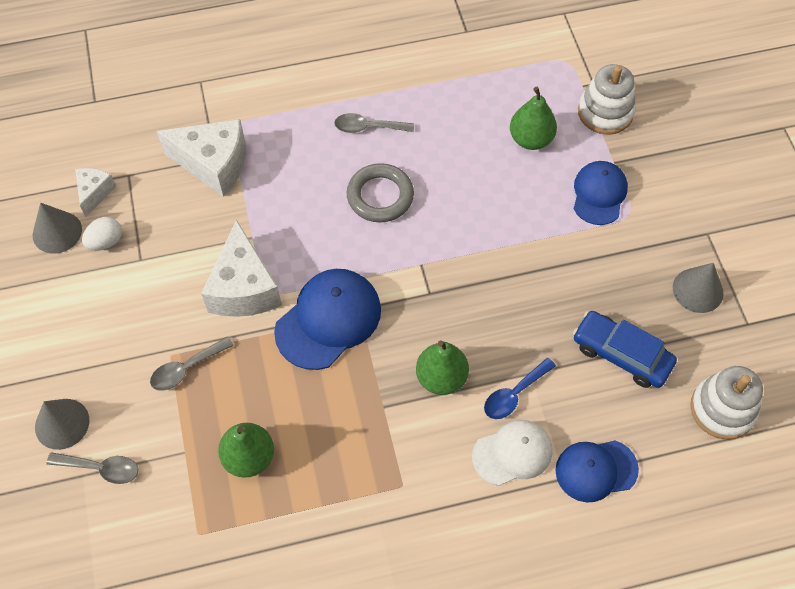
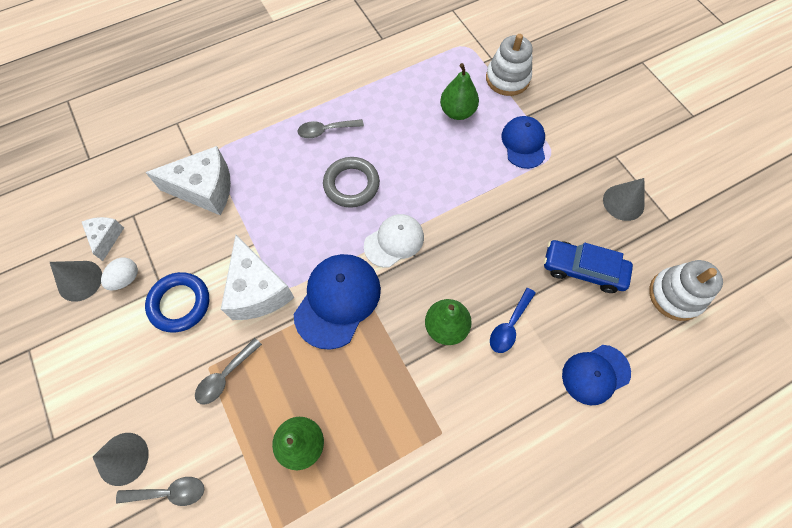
camera: 15 degrees left, 5 degrees up
(156, 282) = (180, 303): none -> blue ring
(512, 453) = (524, 378): white cap -> white cap (394, 241)

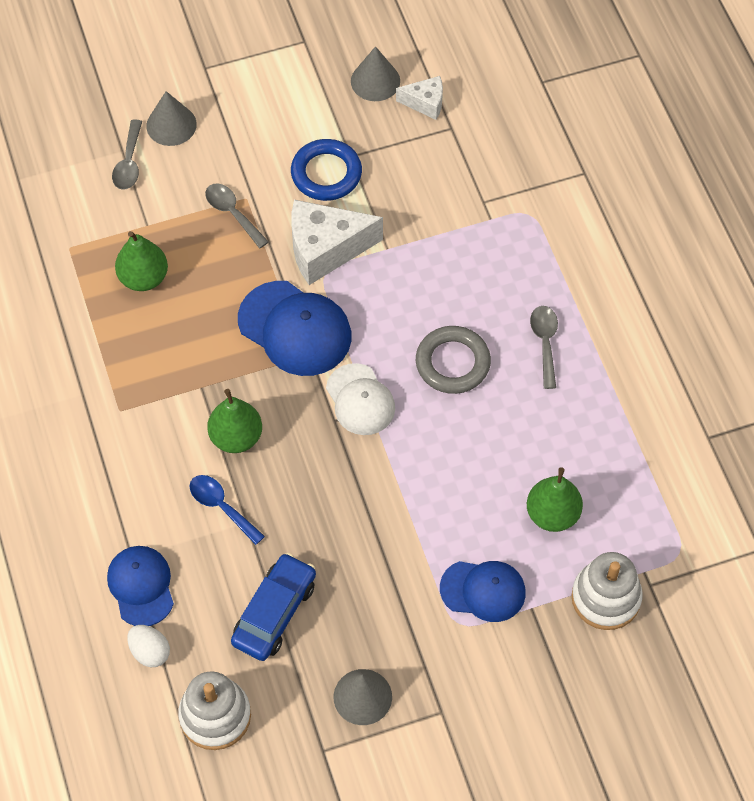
camera: 100 degrees right, 5 degrees down
(126, 279) = (368, 123): white egg -> white egg (150, 652)
(205, 189) = (474, 201): white cheese -> none

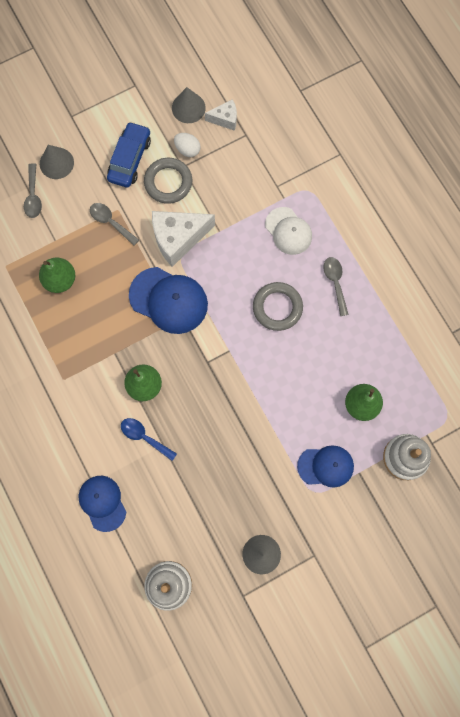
camera: 10 degrees left, 15 degrees up
(150, 652) = (117, 548): white egg -> white egg (187, 149)
(274, 612) = (193, 506): blue car -> blue car (130, 159)
(326, 173) = (168, 182): blue ring -> grey ring
(360, 400) = (221, 344): white cap -> white cap (288, 231)

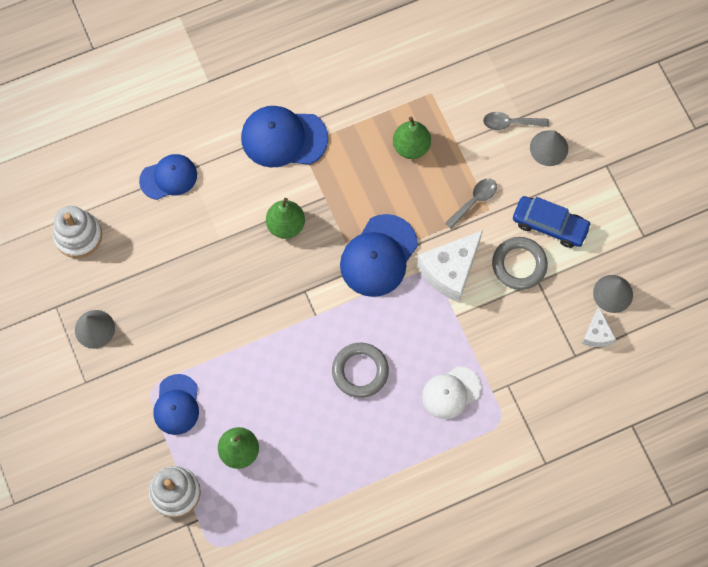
camera: 95 degrees right, 5 degrees down
(56, 396) = (283, 138): none -> blue cap
(144, 437) = (231, 222): blue spoon -> none
(178, 238) = (450, 271): white cheese -> white cheese turned 120 degrees counterclockwise
(187, 149) = (559, 288): white egg -> none
(335, 283) = (384, 439): grey spoon -> none

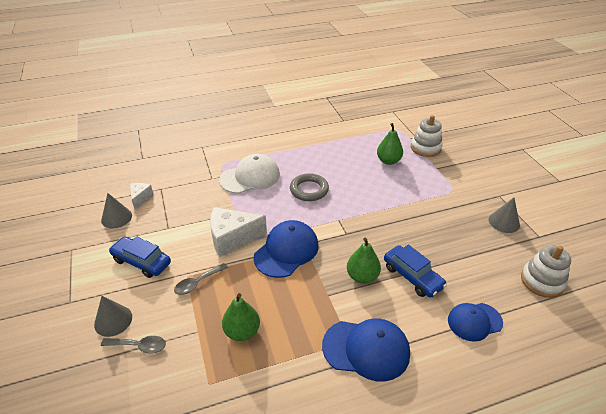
camera: 175 degrees left, 30 degrees down
(177, 405) = (433, 182): blue cap -> none
(227, 230) = (412, 276): none -> blue car
(450, 271) = (232, 238): white cheese -> white cheese turned 150 degrees counterclockwise
(451, 392) = (250, 177): white cap -> white cap, size x1.51
(519, 265) = (178, 238): grey ring -> none

